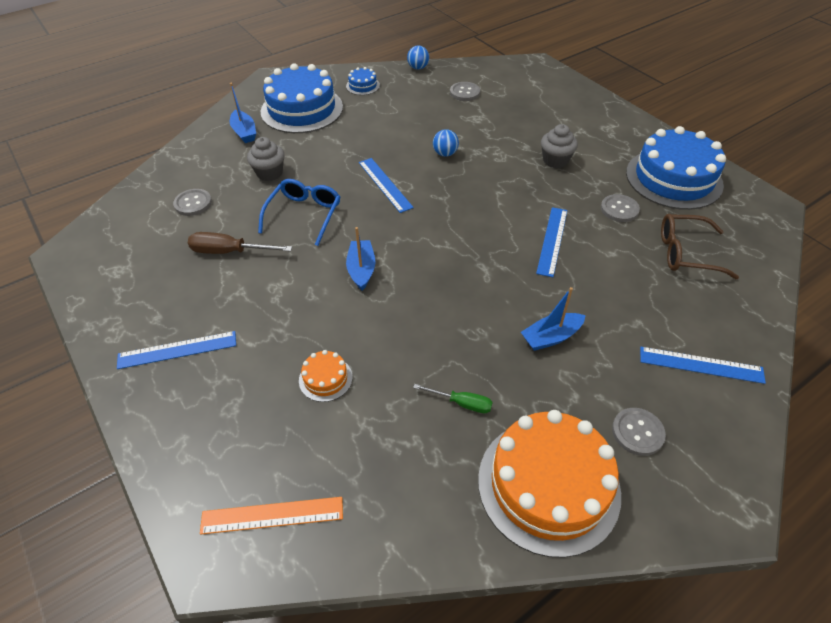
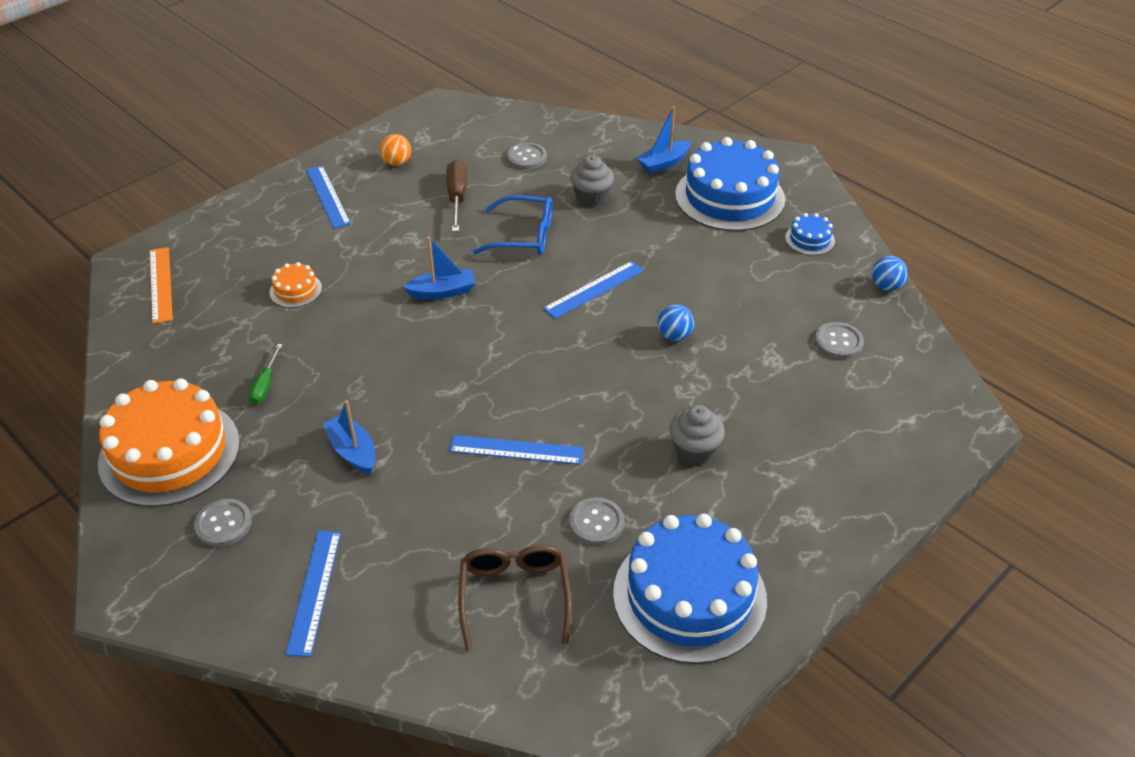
camera: 80 degrees right, 5 degrees down
(148, 292) = (397, 162): none -> orange ball

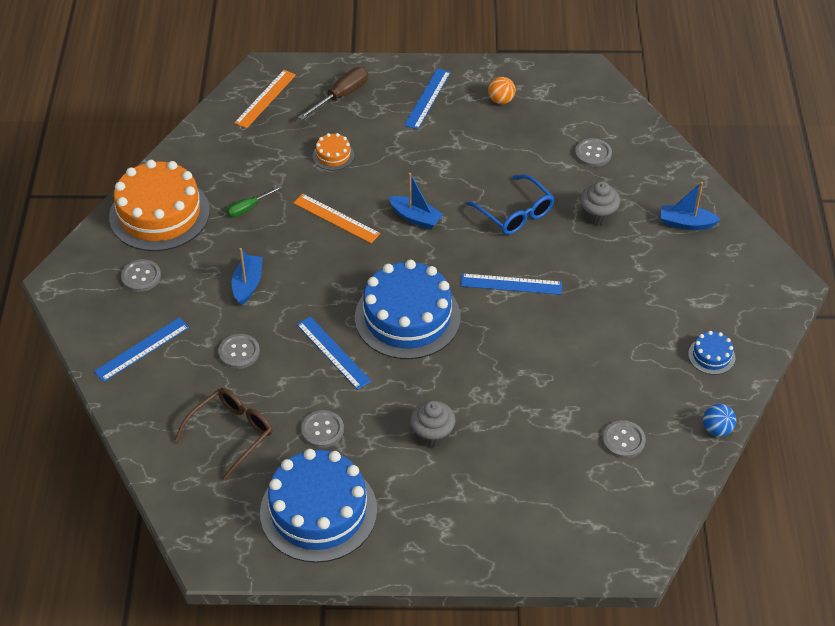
camera: 45 degrees right, 5 degrees up
(367, 338) = (336, 218): none -> orange ruler
(424, 517) = (239, 352): none -> grey button
(457, 197) = (507, 154): brown screwdriver -> brown screwdriver (341, 96)
(674, 335) = (520, 353): blue ball -> none
(729, 197) = (698, 283): blue cake -> blue cake (407, 317)

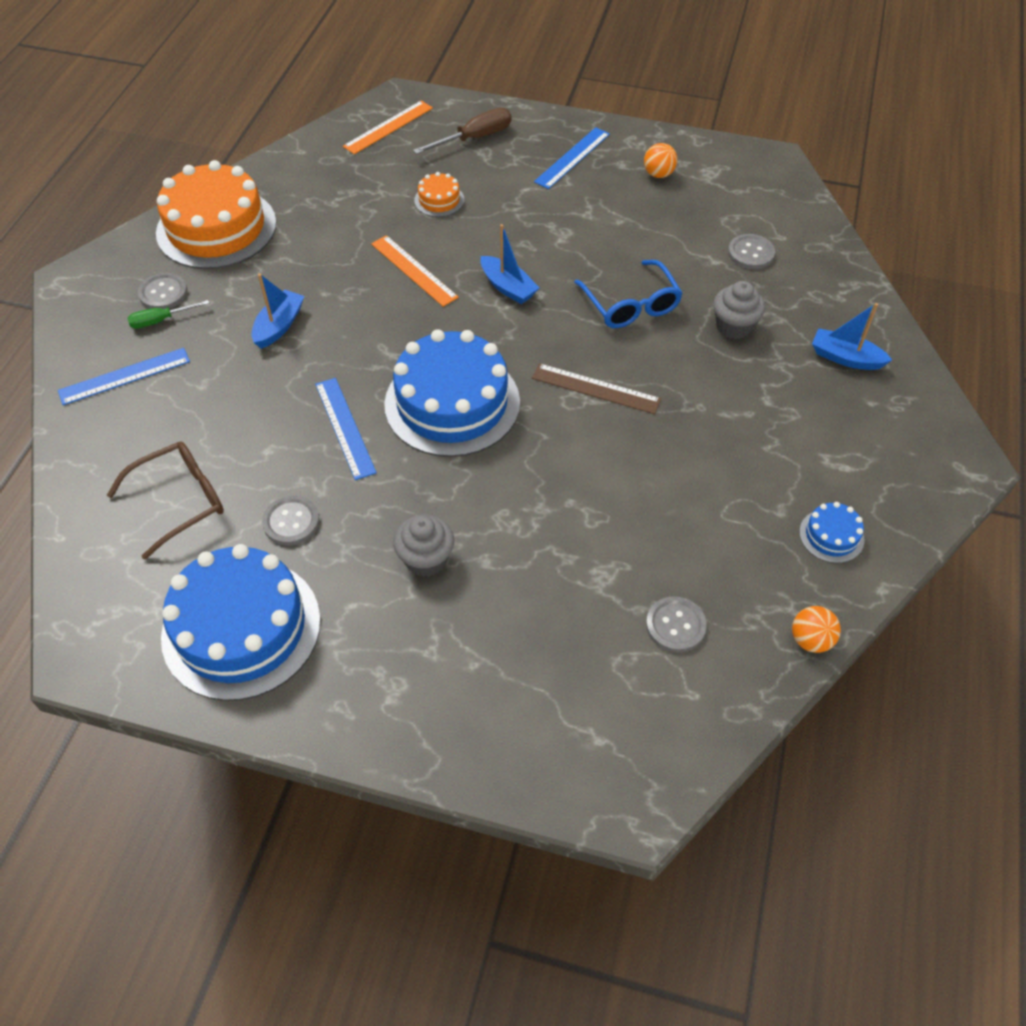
camera: 15 degrees right, 5 degrees up
(239, 352) = (233, 403): grey button -> none
(248, 208) = (318, 240): green screwdriver -> green screwdriver (161, 320)
(511, 284) = (596, 388): blue ruler -> brown ruler
(717, 429) = (810, 640): blue ball -> orange ball

